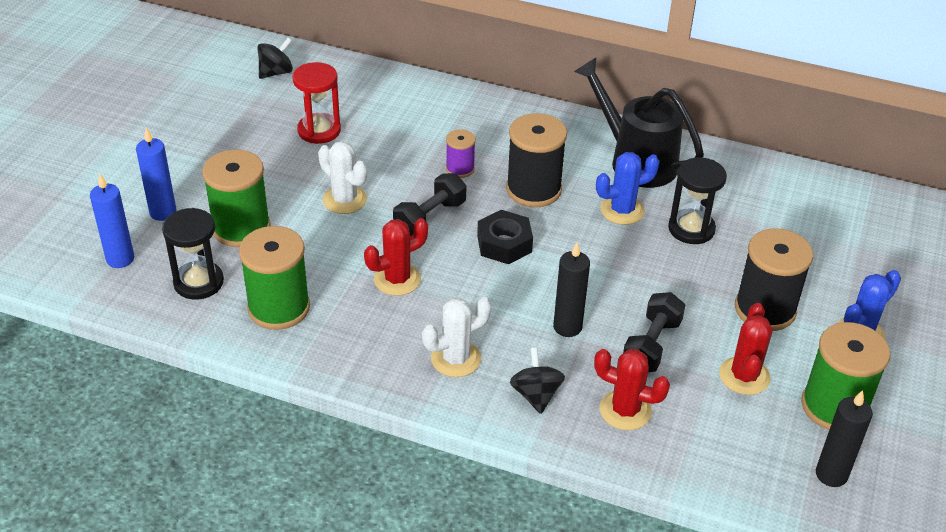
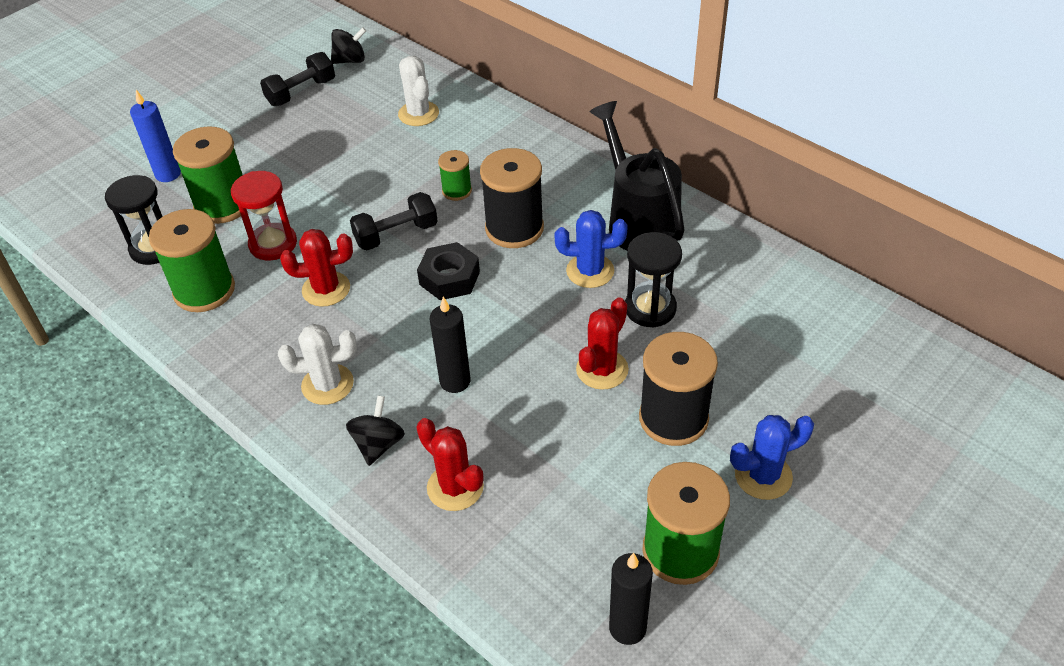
camera: 25 degrees right, 5 degrees up
(120, 259) = (105, 210): blue candle -> none
(319, 131) = (351, 125): red hourglass -> red hourglass (273, 244)
(345, 200) = (330, 198): white cactus -> white cactus (418, 114)
(460, 169) = (457, 191): purple spool -> green spool
(651, 345) = (527, 424): black dumbbell -> black dumbbell (301, 92)
(744, 376) = (603, 486): red cactus -> red cactus (602, 369)

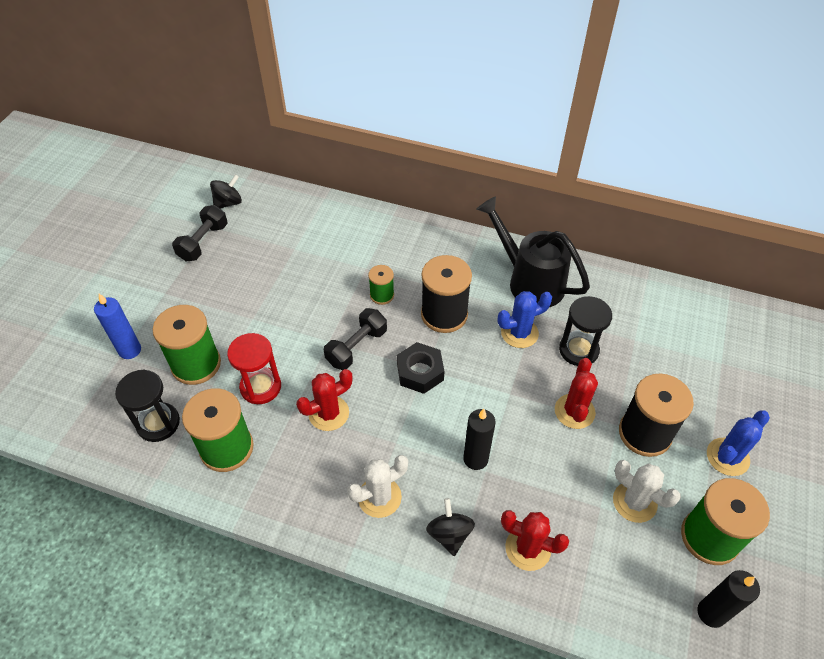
camera: 25 degrees left, 5 degrees up
(418, 114) = (312, 236): white cactus -> white cactus (634, 502)

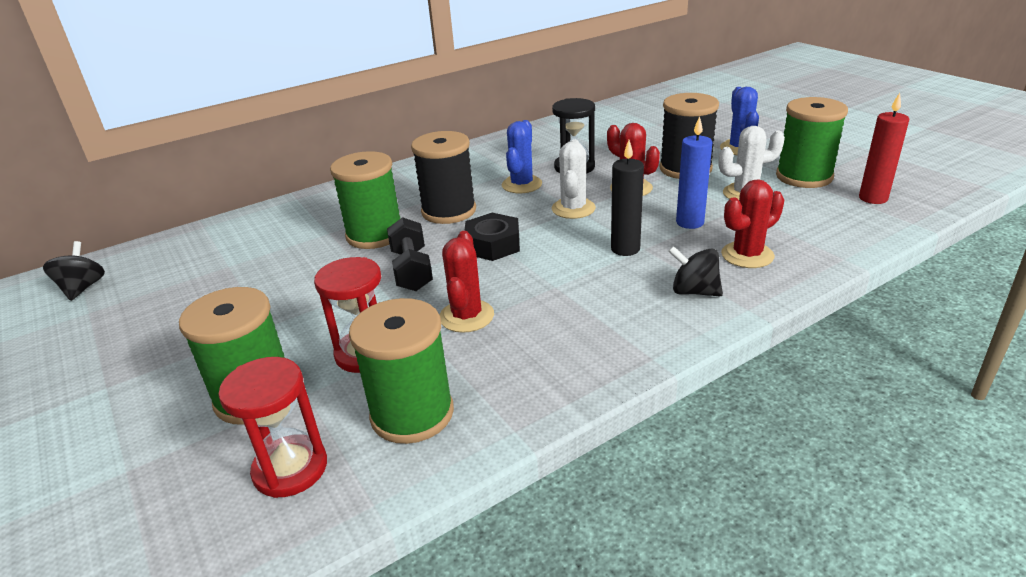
camera: 50 degrees left, 20 degrees down
(130, 350) = (133, 456): blue candle -> blue candle (690, 222)
(158, 423) = (290, 469): black hourglass -> red hourglass
(203, 242) = (97, 326): black dumbbell -> none
(379, 497) = (608, 319): white cactus -> white cactus (573, 209)
(382, 295) = (375, 235): green spool -> green spool, size x1.89
(529, 281) = (477, 163): black watering can -> none
(711, 613) = (873, 198): black candle -> red candle

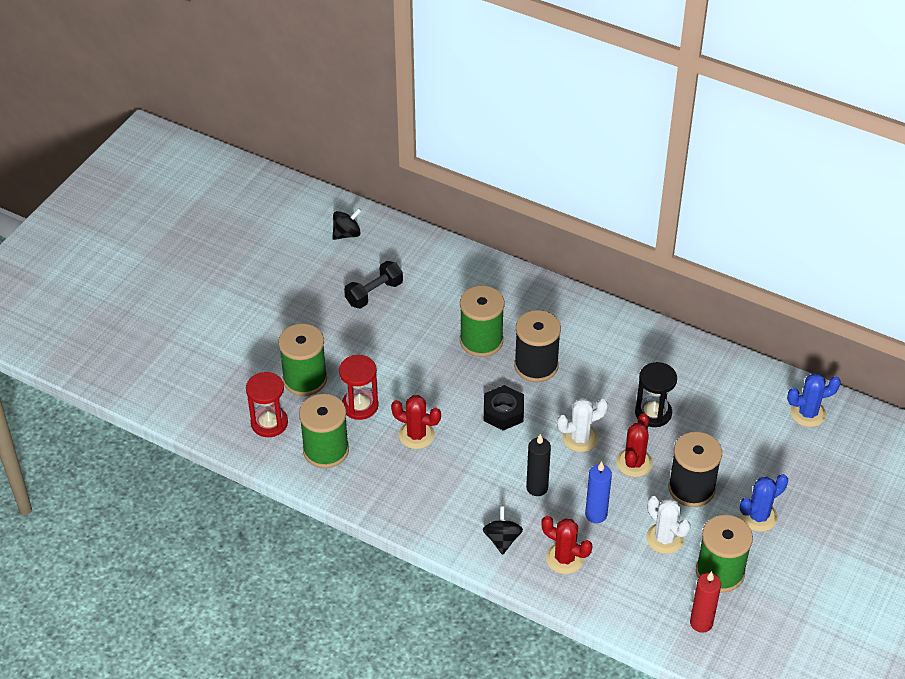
camera: 60 degrees right, 15 degrees up
(412, 270) = (450, 384): black dumbbell -> black dumbbell (374, 293)
(466, 316) = (416, 435): red cactus -> red cactus turned 45 degrees clockwise
(521, 185) = (602, 391): blue cactus -> blue cactus (808, 413)

